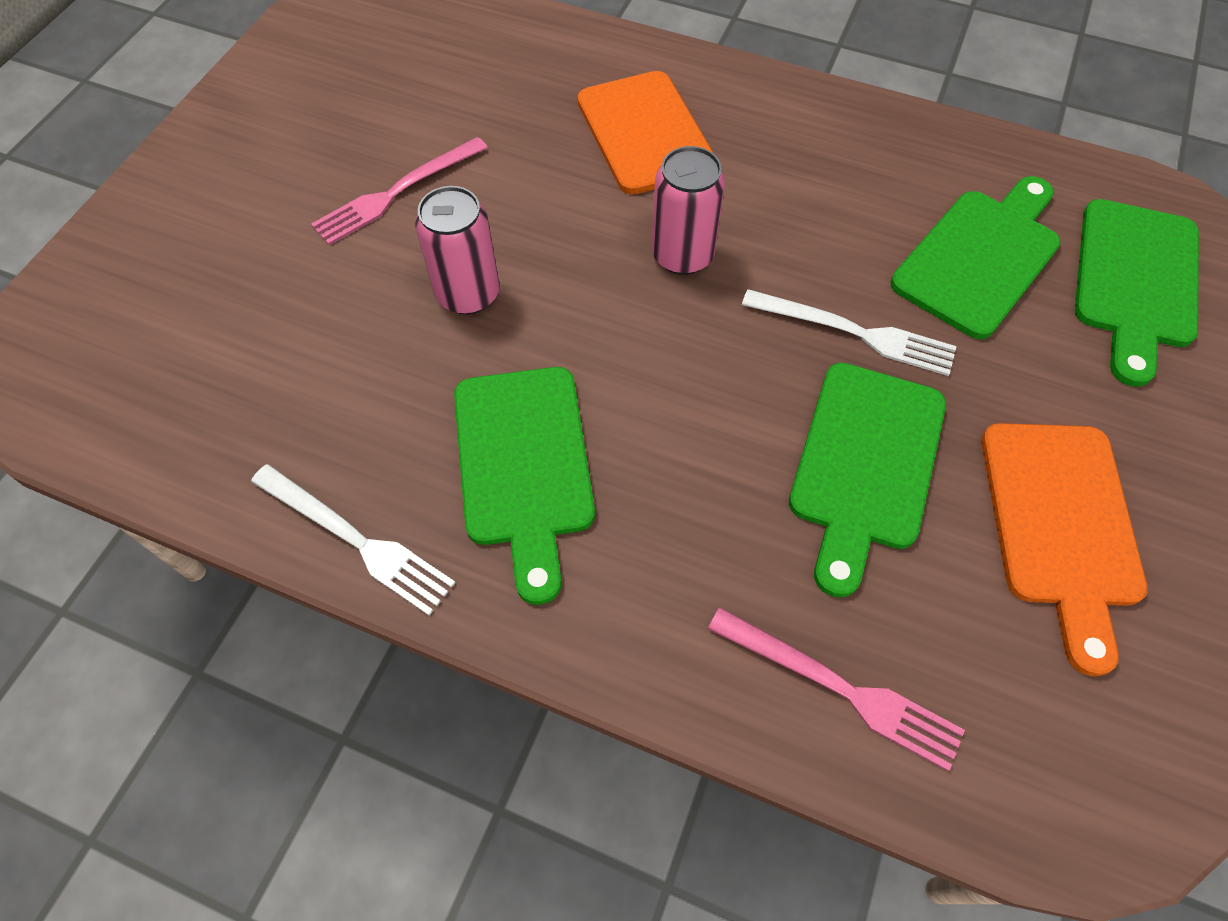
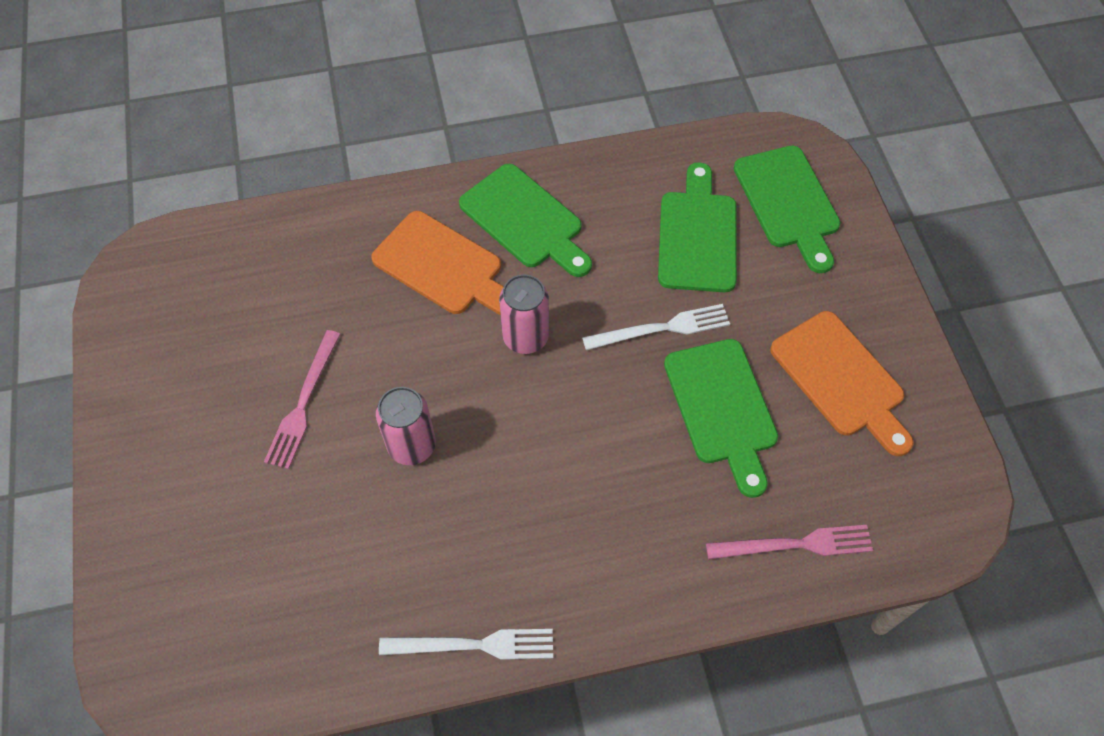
camera: 35 degrees left, 0 degrees up
(524, 465) = (536, 533): green cutting board -> green cutting board (525, 220)

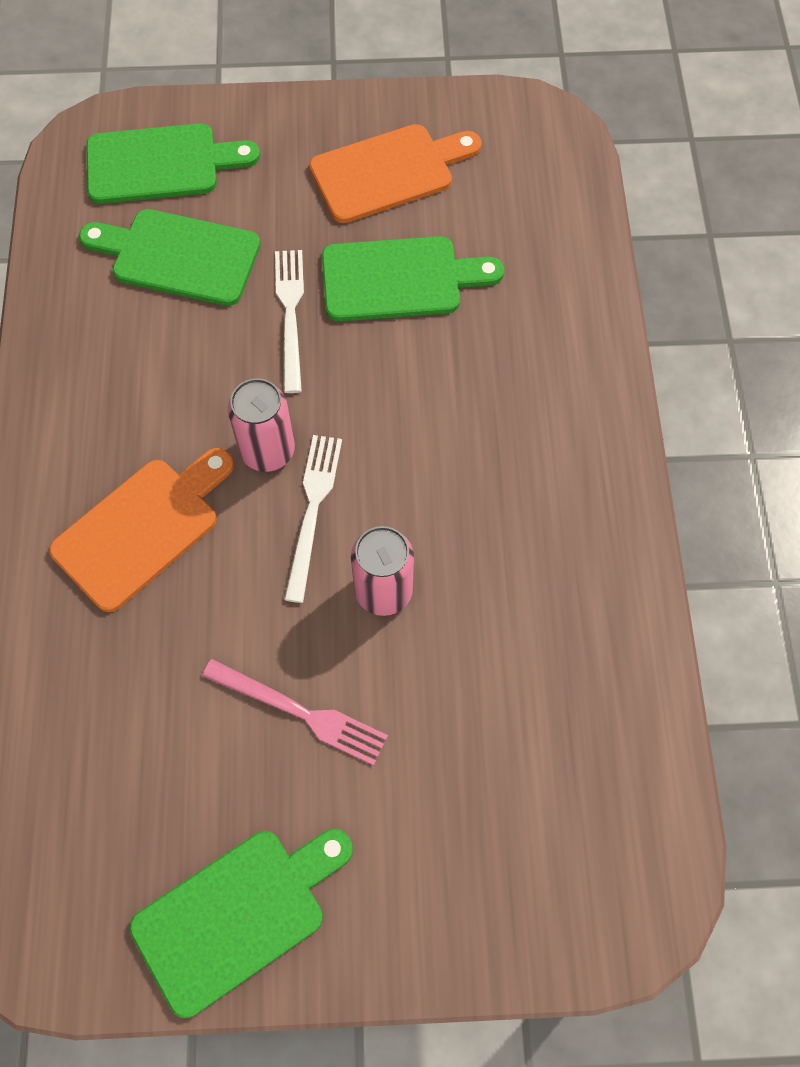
camera: 80 degrees left, 5 degrees up
(474, 645) = (626, 553): white fork -> white fork (312, 510)
(525, 220) = (101, 426): green cutting board -> green cutting board (237, 914)
(795, 544) = (557, 251): pink fork -> none

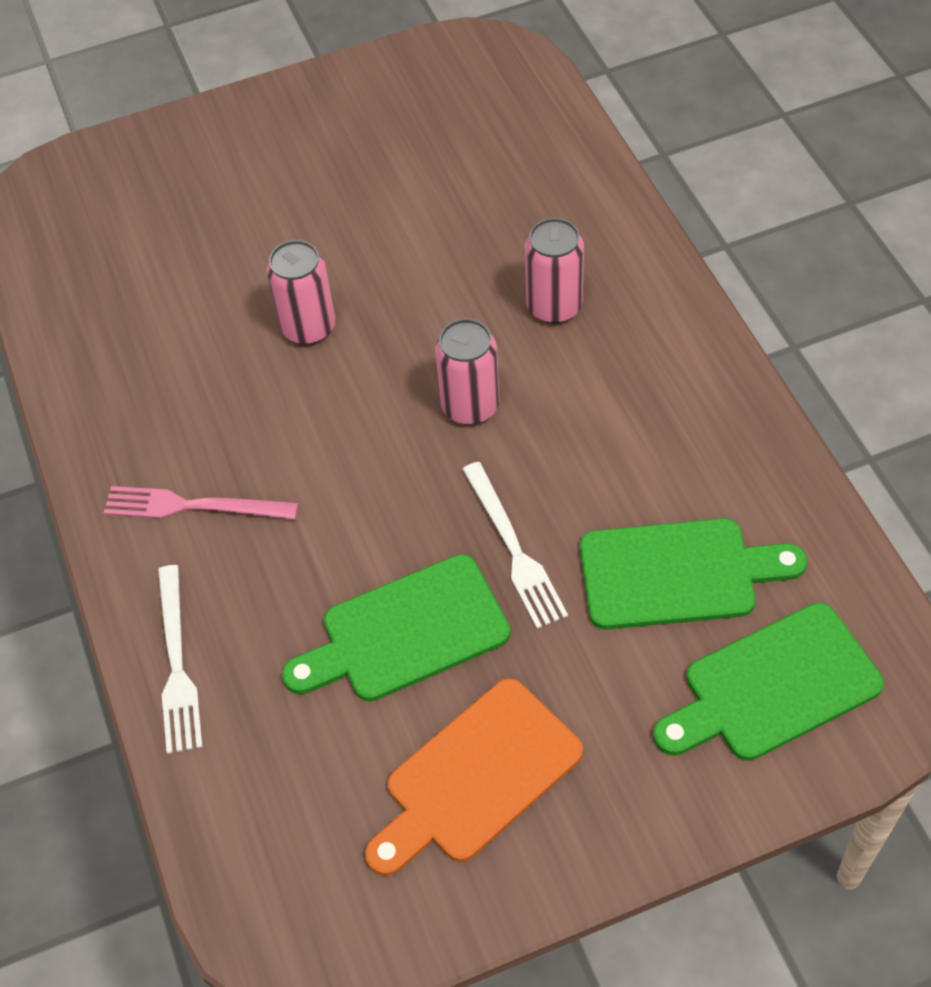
camera: 165 degrees right, 10 degrees down
(142, 528) = (554, 306): orange cutting board -> pink can
(237, 914) = (341, 104): green cutting board -> none
(300, 712) = (346, 225): pink fork -> pink fork (193, 506)
(312, 510) = (402, 369): white fork -> white fork (177, 664)

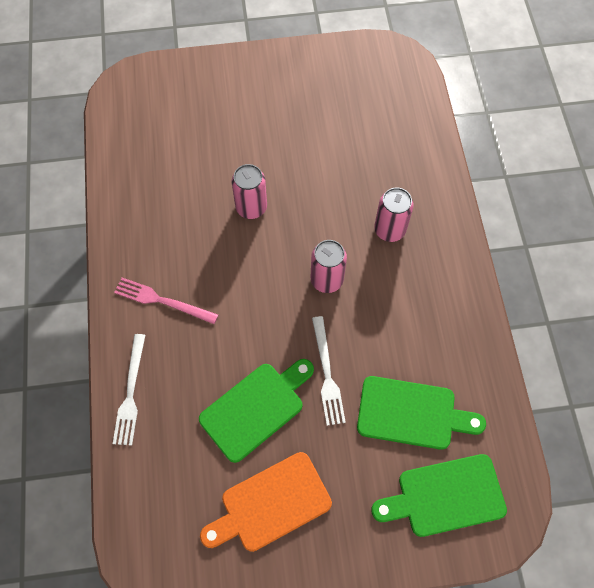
camera: 10 degrees right, 10 degrees up
(406, 632) = (256, 408): green cutting board -> green cutting board turned 150 degrees clockwise

